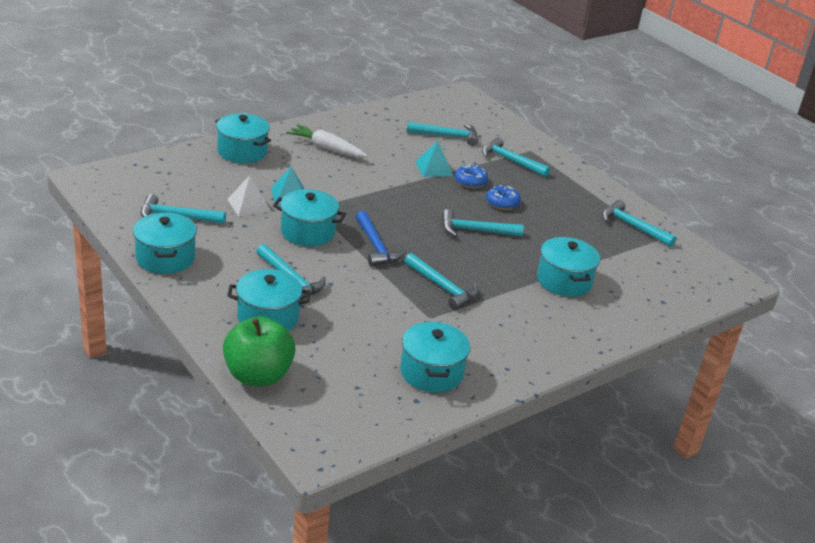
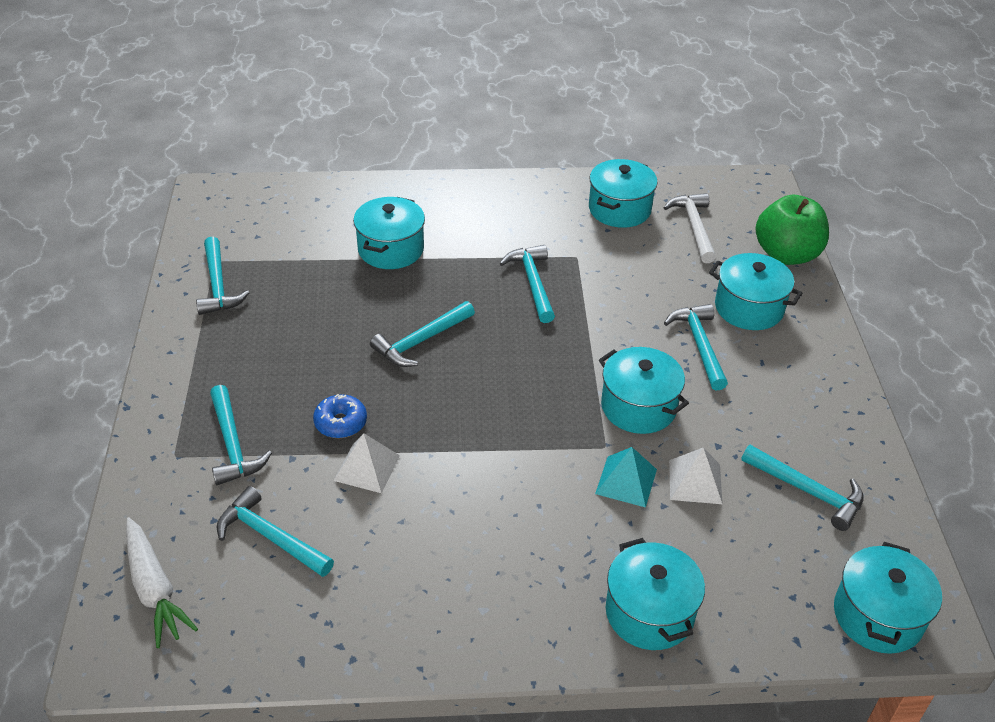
camera: 145 degrees left, 10 degrees up
(165, 258) = (842, 423): turquoise pot -> turquoise pot (878, 615)
(326, 148) = (501, 573): white carrot -> white carrot (154, 589)
(355, 376) = (694, 227): none -> white hammer
(376, 246) = (566, 358): blue hammer -> none
(434, 168) = (367, 467): turquoise pyramid -> white pyramid
(475, 230) = (421, 341): turquoise hammer -> turquoise hammer turned 105 degrees clockwise
(502, 203) = (338, 371): blue donut -> none

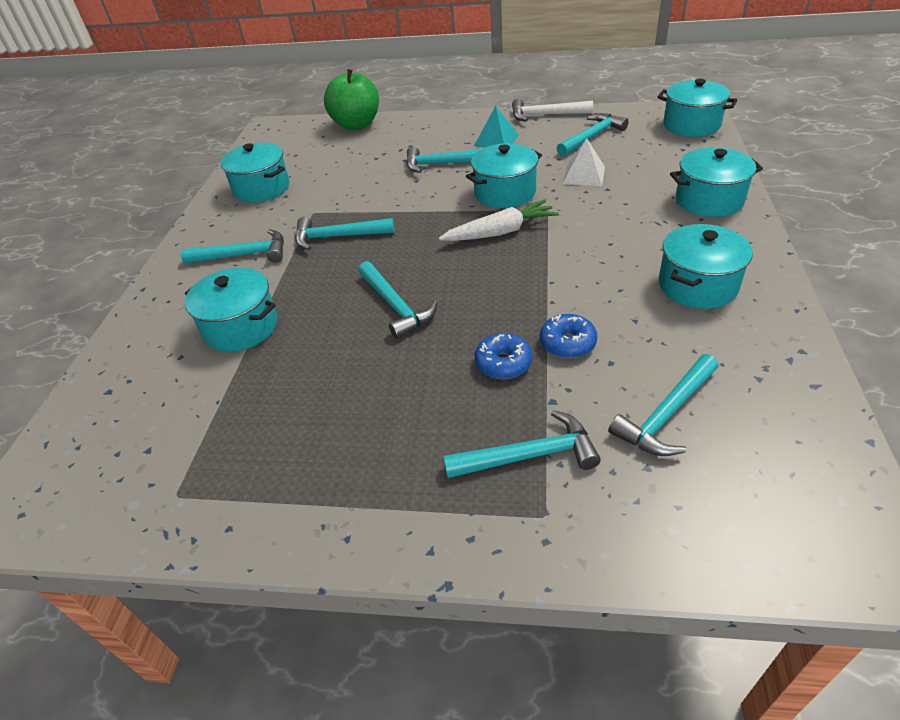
camera: 75 degrees left, 0 degrees up
(154, 589) = (759, 519): white carrot -> white carrot (500, 232)
(218, 285) = (230, 489): turquoise hammer -> turquoise hammer (244, 255)
(367, 467) = (567, 343): white pyramid -> blue donut
(626, 481) = (583, 202): turquoise pyramid -> turquoise pyramid (496, 140)
(694, 227) = (305, 157): white hammer -> white hammer (545, 115)
(749, 308) = (408, 142): turquoise pot -> turquoise pot (697, 285)

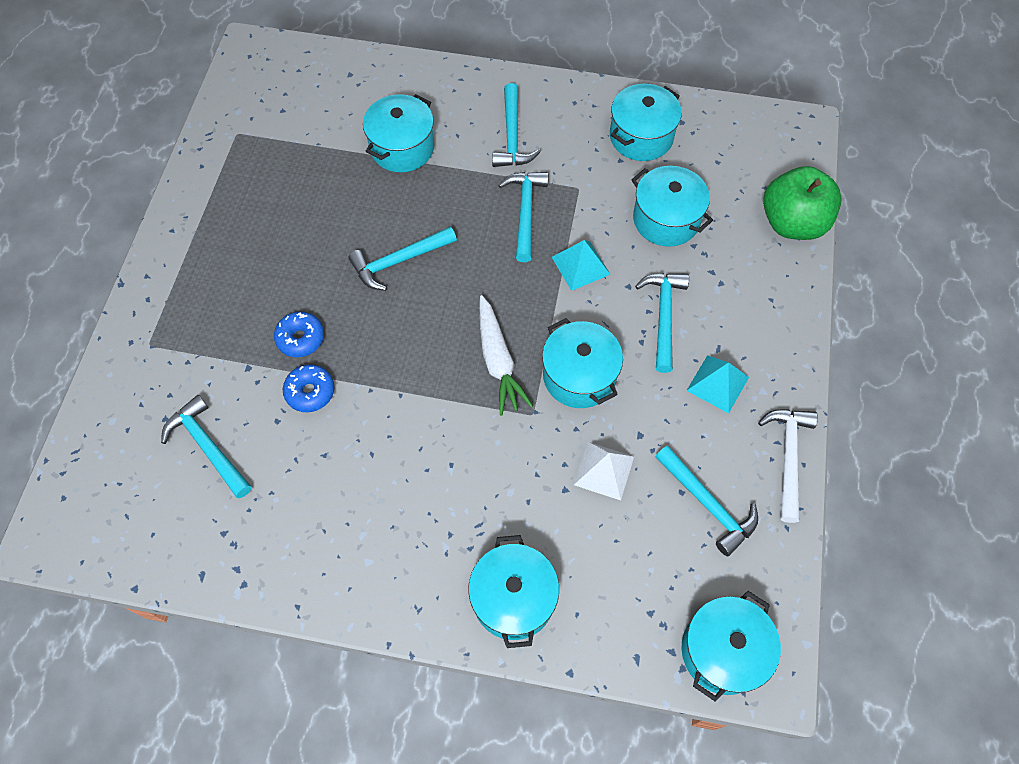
camera: 90 degrees right, 20 degrees up
(396, 203) = (580, 265): none -> turquoise pyramid
(529, 455) = (201, 343): turquoise hammer -> none
(697, 285) = (358, 527): turquoise pot -> turquoise pot (666, 219)

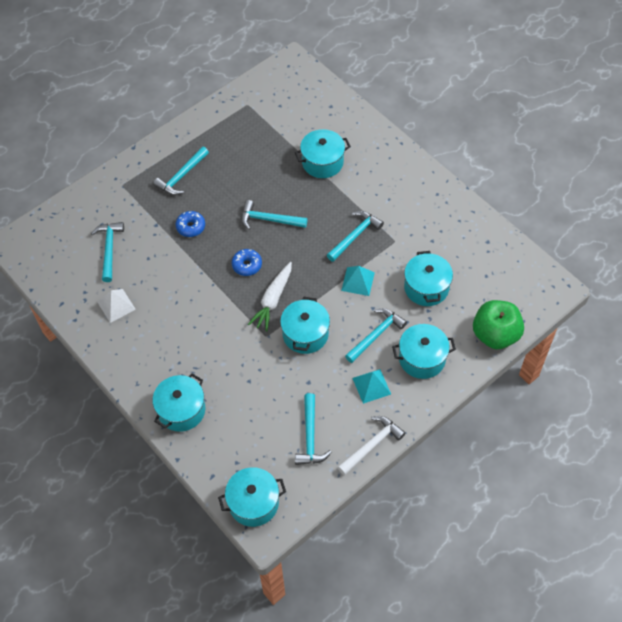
camera: 40 degrees right, 5 degrees down
(310, 392) = (173, 255): blue donut -> blue donut (247, 265)
(512, 136) = (385, 192): turquoise hammer -> turquoise hammer (181, 176)
(604, 470) = (275, 385): white pyramid -> white pyramid (116, 305)
(641, 137) = (456, 235): turquoise pot -> turquoise pot (422, 358)

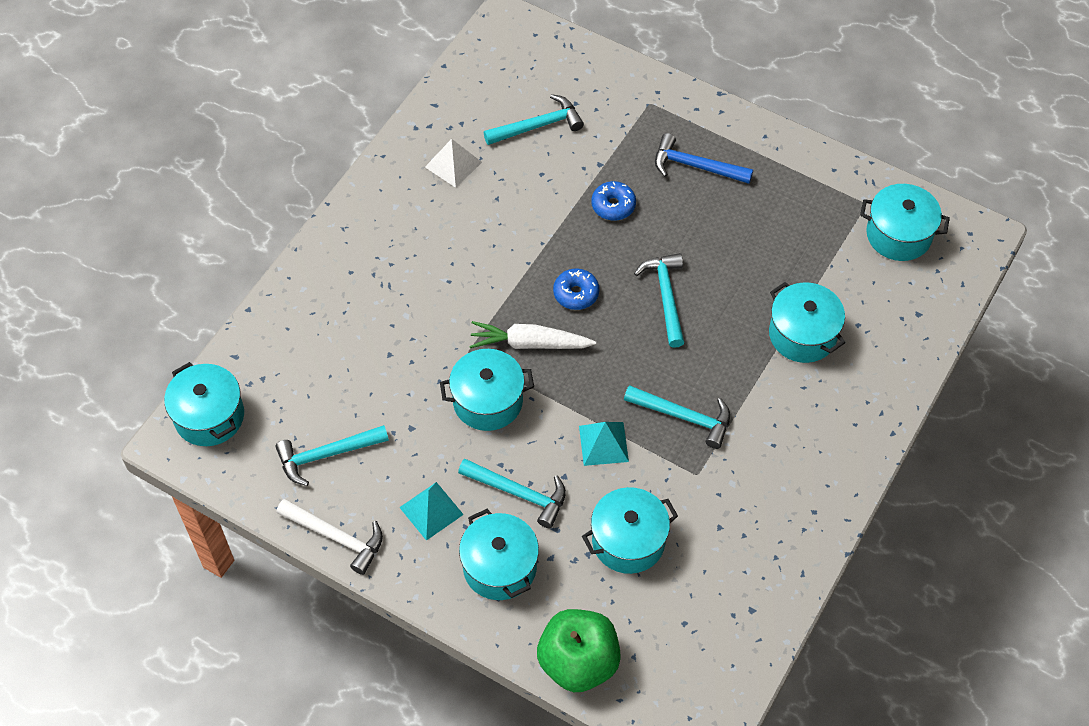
camera: 70 degrees right, 0 degrees up
(181, 176) = (695, 166): turquoise hammer -> blue hammer
(181, 410) = (320, 290): turquoise pot -> turquoise pot (898, 235)

